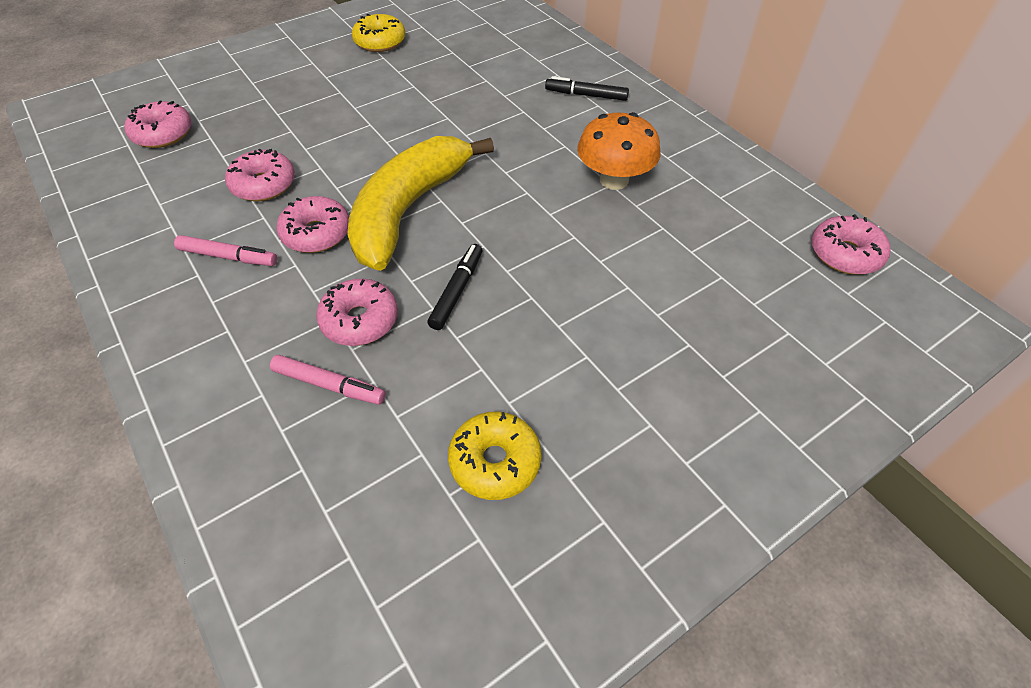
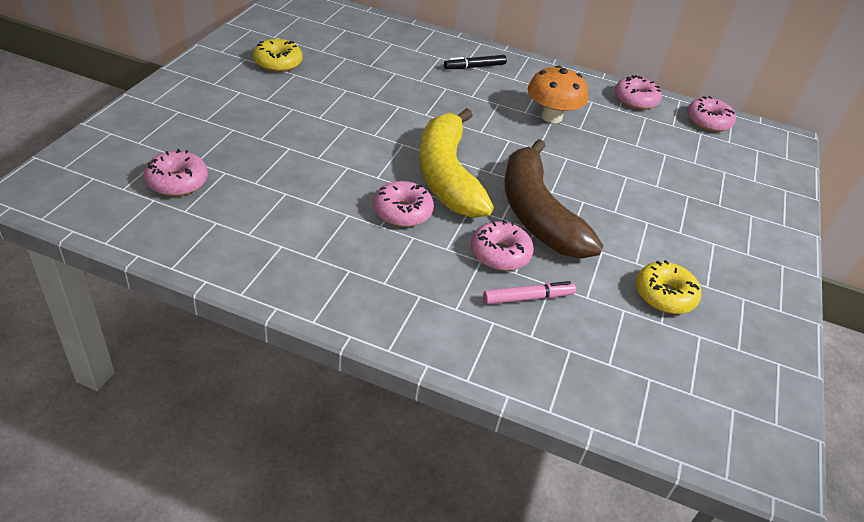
camera: 40 degrees left, 10 degrees down
(228, 257) = (357, 250): pink marker -> none
(264, 185) = (319, 192): pink donut -> pink donut (635, 100)
(457, 291) = (537, 214): black marker -> brown banana

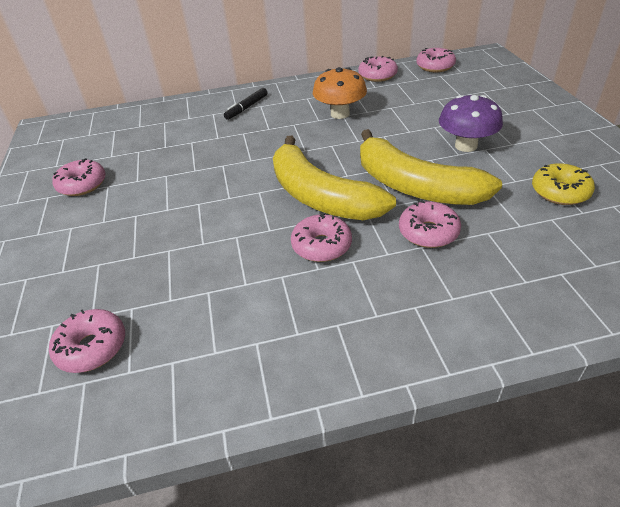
camera: 25 degrees left, 0 degrees up
(278, 63) = (82, 185): yellow donut -> pink donut
(528, 298) = (487, 253): pink marker -> none
(537, 214) = (414, 186): brown banana -> yellow banana
(632, 208) = (466, 146): none -> purple mushroom

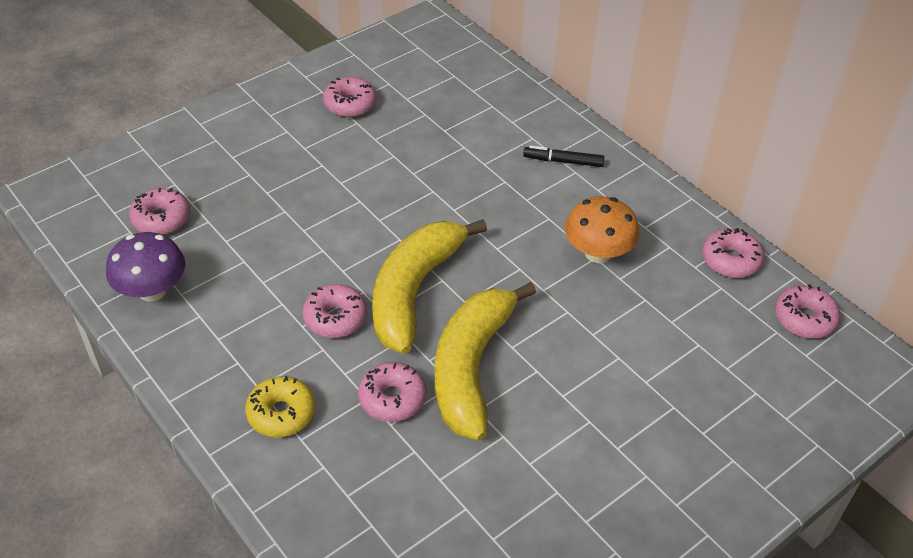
camera: 60 degrees right, 5 degrees up
(466, 146) = (586, 399): purple mushroom -> purple mushroom (152, 290)
(560, 192) = (525, 511): yellow donut -> yellow donut (281, 413)

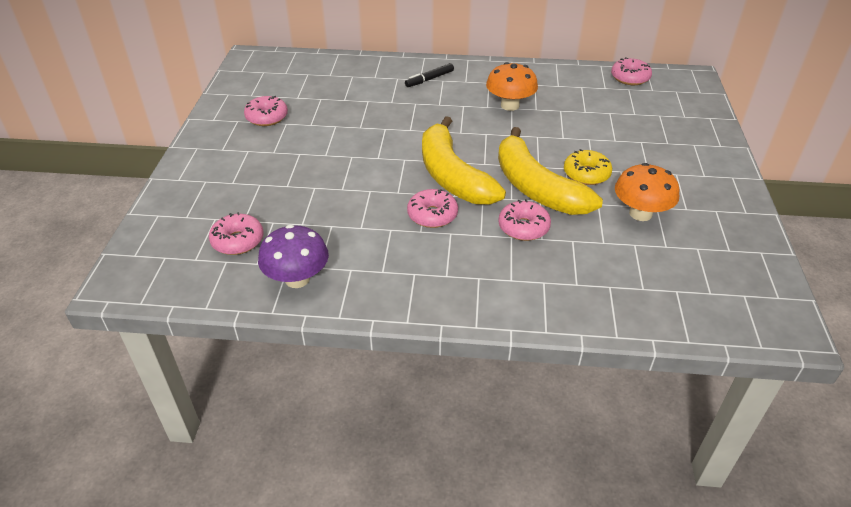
camera: 45 degrees left, 5 degrees down
(281, 413) = (480, 277): yellow donut -> yellow donut (586, 174)
(527, 483) = (640, 213): none -> orange mushroom
(730, 260) = (567, 74): pink donut -> none

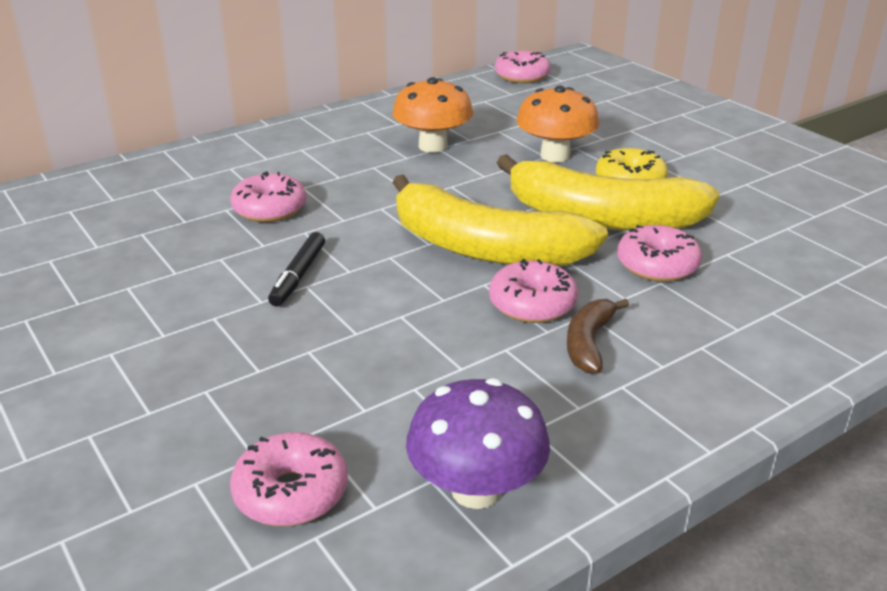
camera: 40 degrees left, 10 degrees down
(267, 117) = (79, 292): pink donut -> pink donut (269, 209)
(429, 79) = (281, 154): black marker -> black marker (298, 276)
(429, 247) = (589, 343): none -> brown banana
(640, 213) = (743, 196): orange mushroom -> orange mushroom (555, 155)

